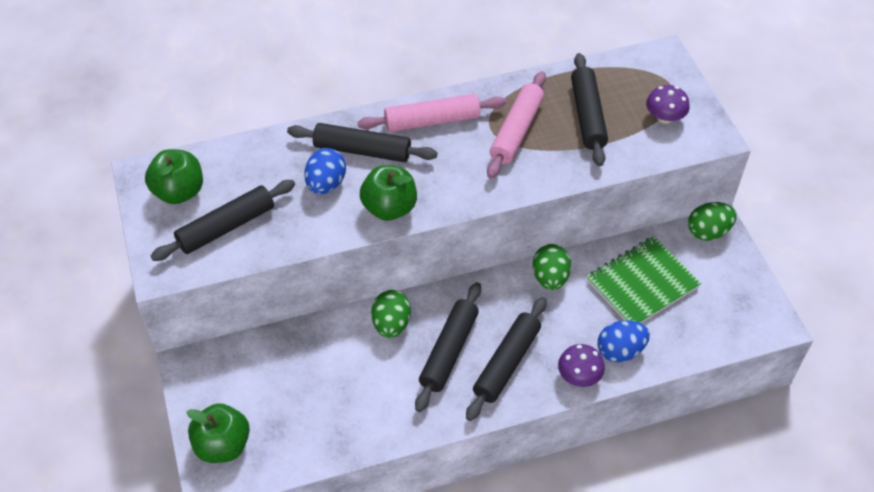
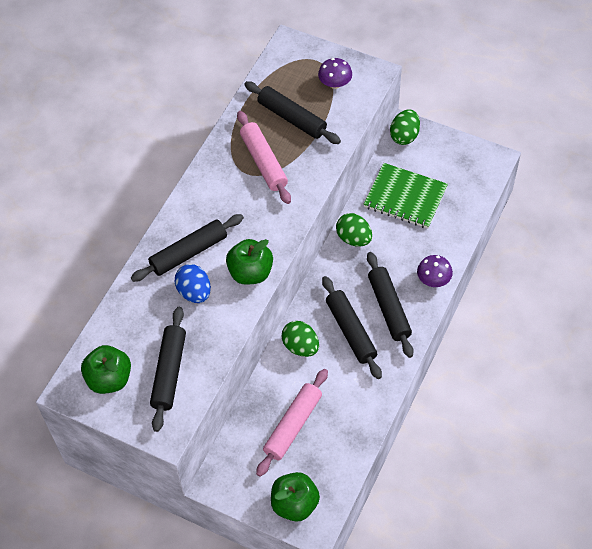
camera: 45 degrees left, 5 degrees up
(432, 121) = (207, 198): pink rolling pin -> pink rolling pin (293, 426)
(620, 351) = (437, 246): blue egg -> none
(642, 283) = (405, 197): green notebook -> green notebook turned 75 degrees counterclockwise

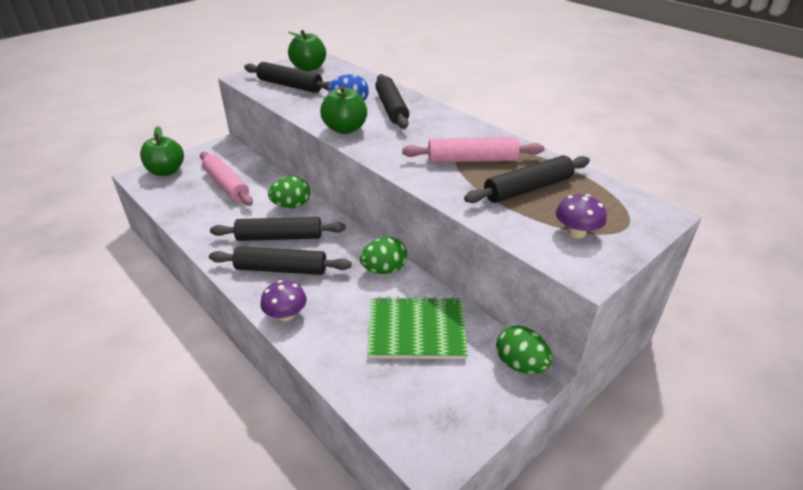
camera: 110 degrees right, 20 degrees down
(405, 197) = (416, 330): green notebook -> green notebook turned 45 degrees clockwise

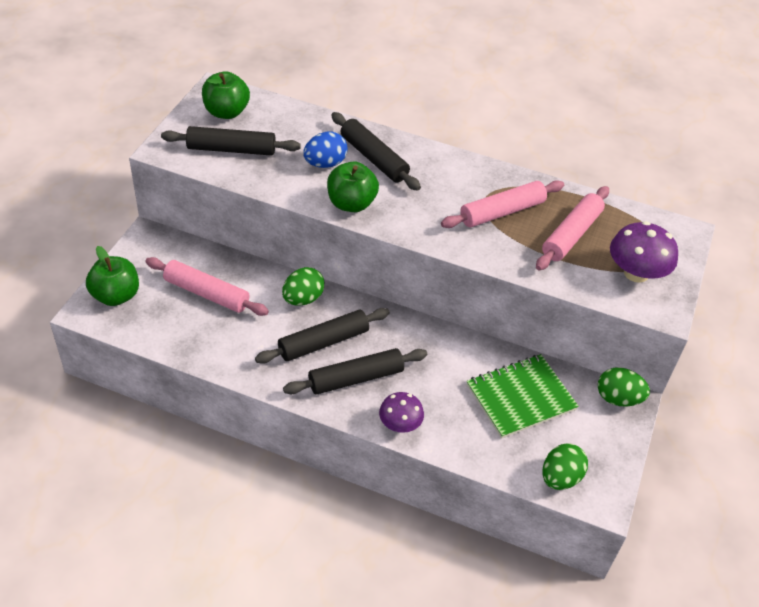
camera: 30 degrees left, 10 degrees up
(384, 270) = (451, 345): green egg -> green egg (560, 478)
(528, 189) = (571, 235): black rolling pin -> pink rolling pin
(576, 232) = (636, 273): purple mushroom -> purple mushroom, size x1.55

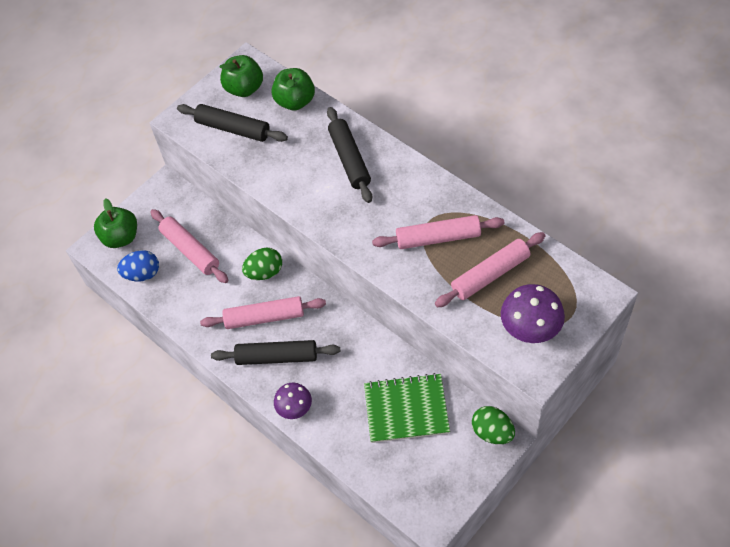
camera: 30 degrees right, 10 degrees up
(323, 342) = (264, 317): black rolling pin -> pink rolling pin
(325, 164) = (305, 157): blue egg -> blue egg (142, 274)
(351, 204) = (309, 203): green apple -> green apple (295, 101)
(560, 478) = (405, 491): green egg -> none

